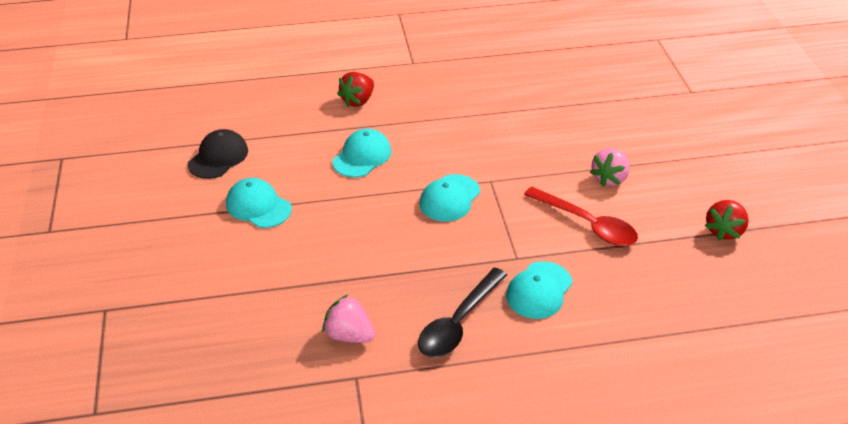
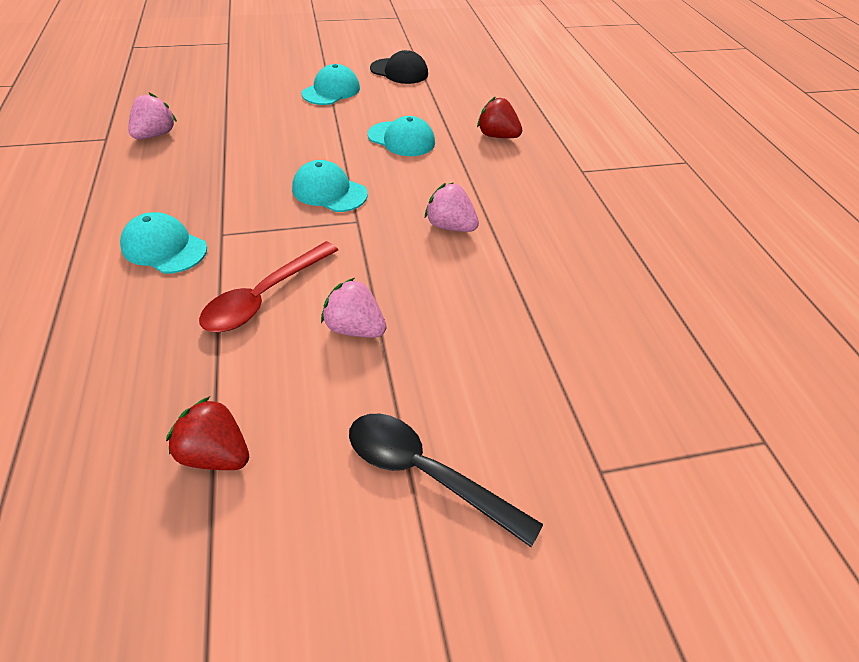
camera: 85 degrees right, 5 degrees up
(458, 322) = (142, 192): black spoon -> black spoon (426, 473)
(492, 132) = (450, 226): none -> pink strawberry

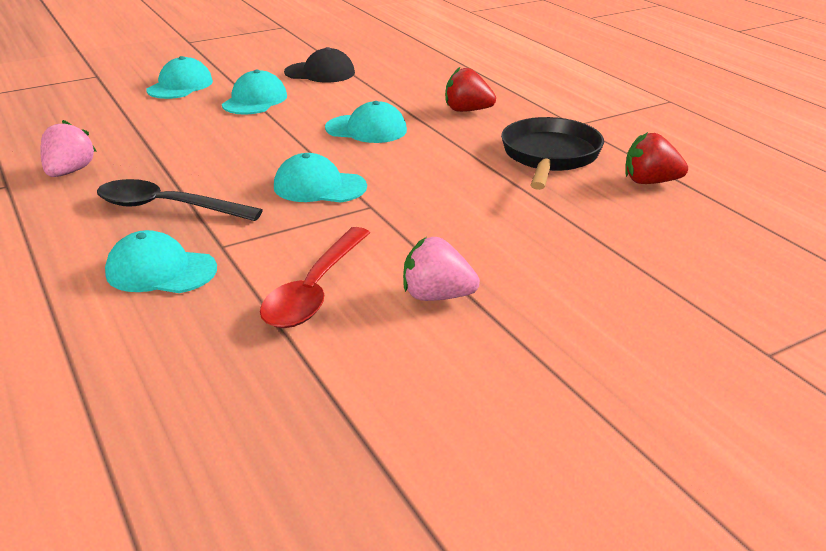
camera: 15 degrees left, 15 degrees down
(216, 454) = (364, 436): red strawberry -> red strawberry (650, 182)
(283, 65) = (180, 86): none -> turquoise cap
(426, 473) = (602, 397): black spoon -> black spoon (167, 207)
(450, 226) = (474, 192): pink strawberry -> none
(538, 202) = (549, 156): none -> black pan

